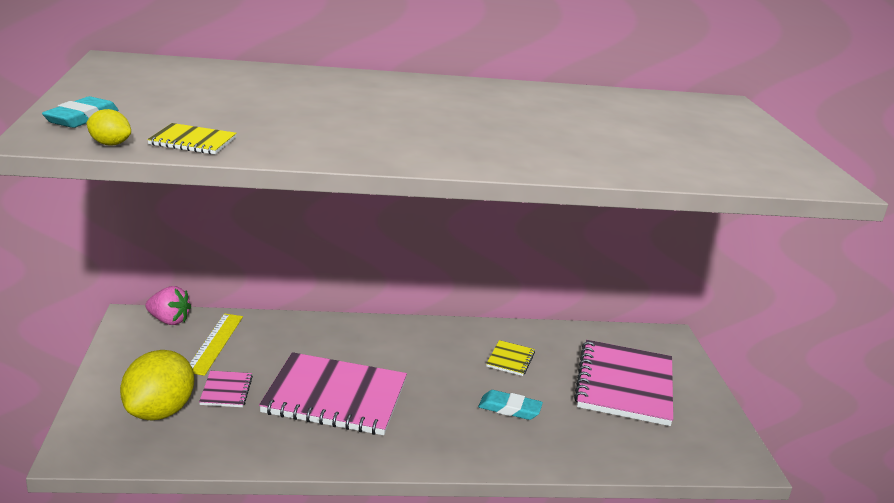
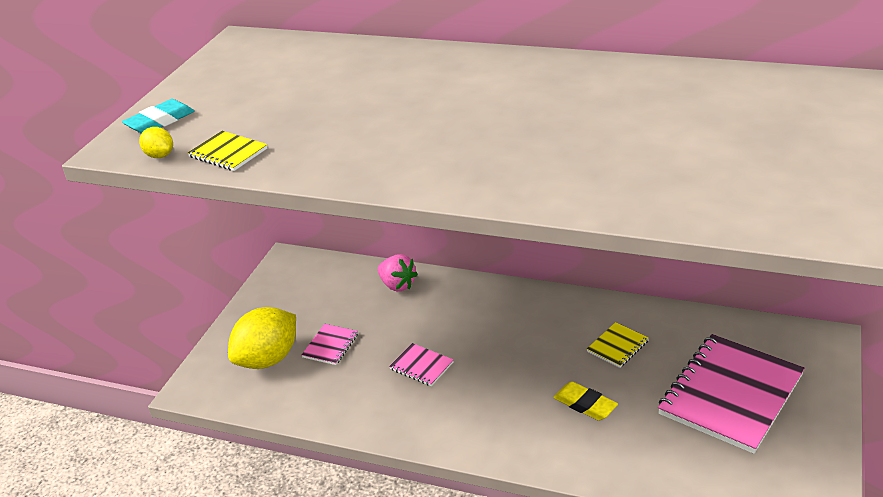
camera: 30 degrees right, 10 degrees up
(169, 320) = (315, 265): pink strawberry -> pink strawberry (397, 285)
(215, 343) = (343, 294): yellow ruler -> none
(335, 397) = (421, 366): pink notebook -> pink notebook, size x0.43
(509, 409) = (585, 404): turquoise eraser -> yellow eraser

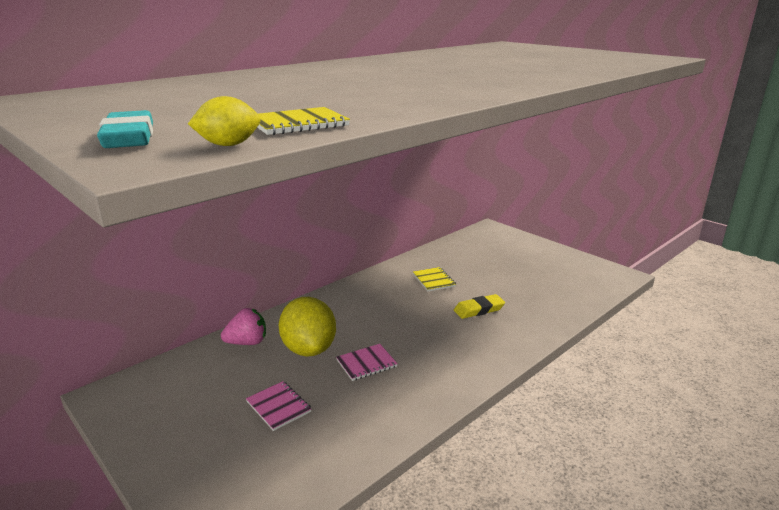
camera: 65 degrees left, 10 degrees down
(268, 359) = (245, 458): yellow lemon -> yellow lemon (309, 349)
(731, 395) = (511, 264): pink notebook -> none

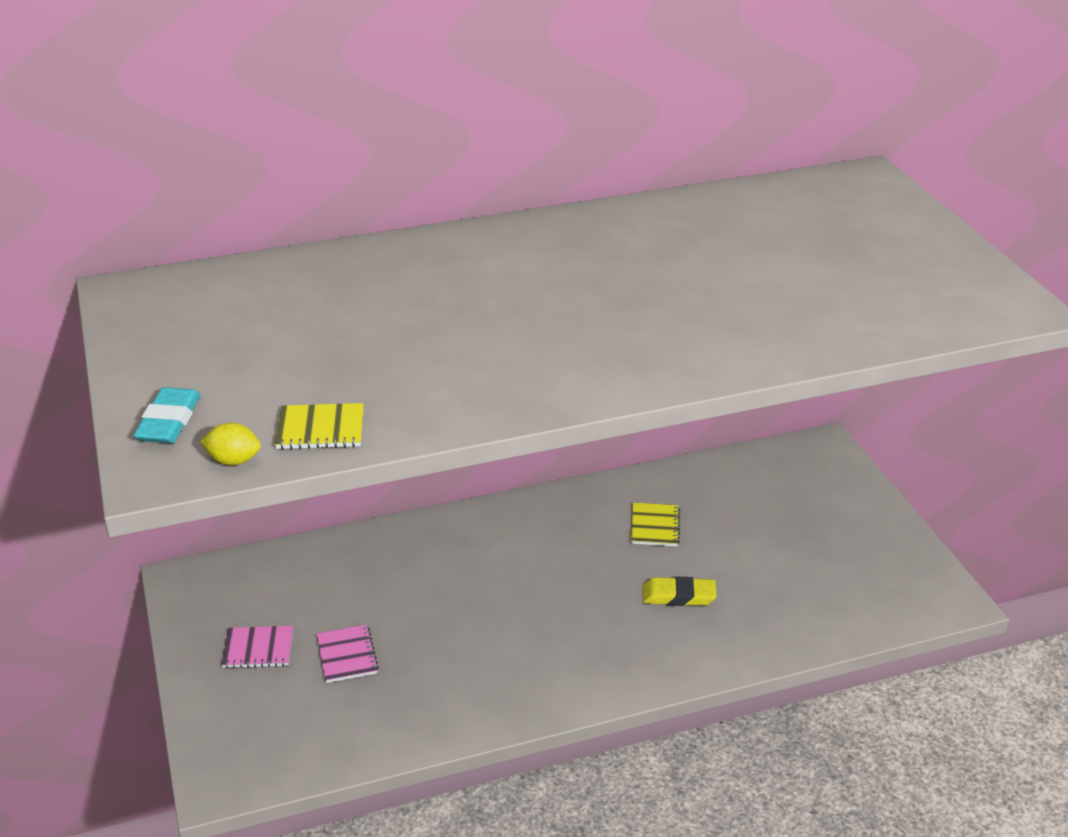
camera: 25 degrees right, 10 degrees up
(247, 342) = (357, 556): pink strawberry -> none
(309, 349) = (422, 588): yellow lemon -> none
(366, 363) = (476, 631): pink notebook -> pink notebook (258, 649)

